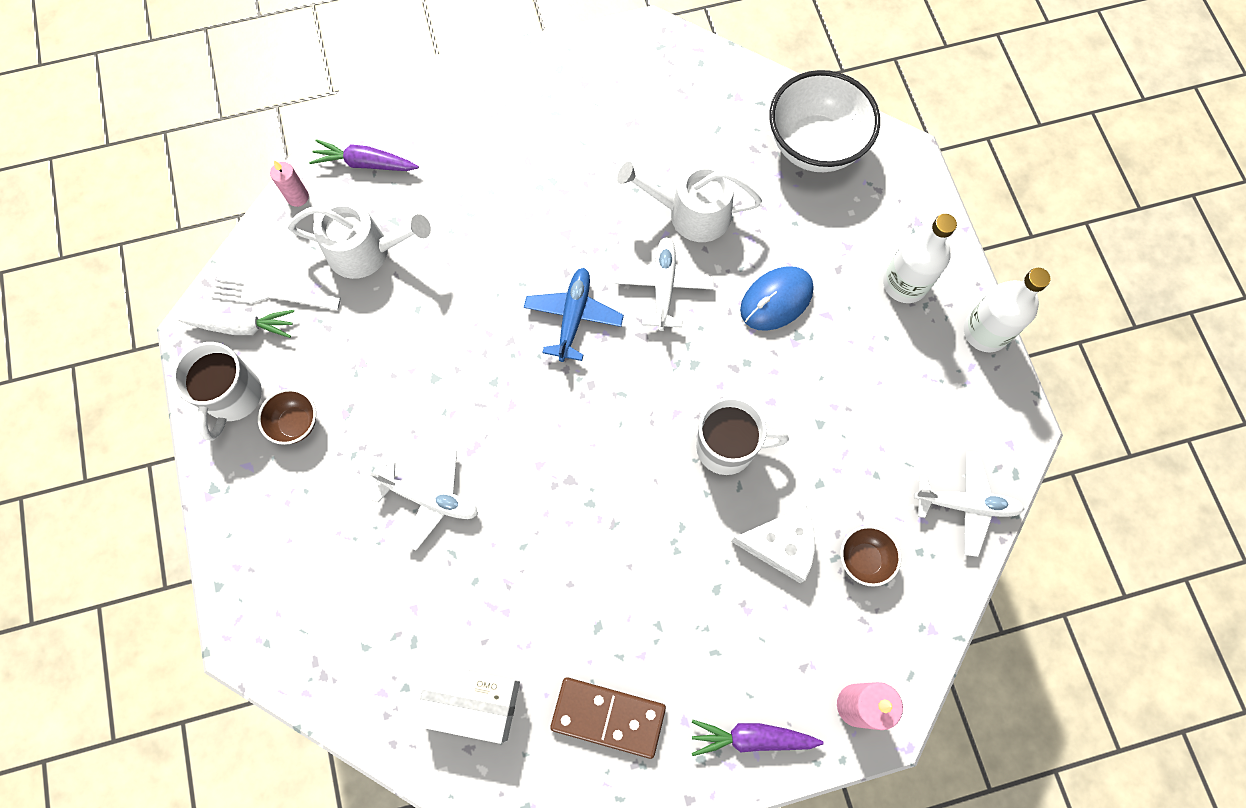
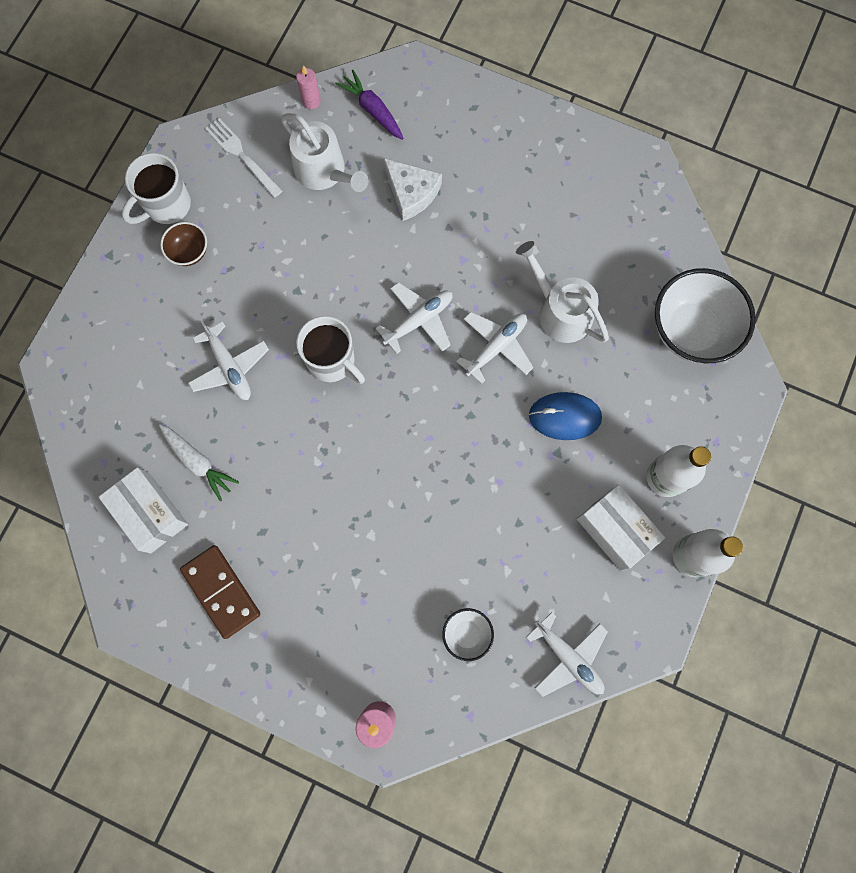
camera: 40 degrees right, 5 degrees up
(242, 327) = (208, 163): white carrot -> white carrot (198, 462)
(573, 317) = (419, 320): blue plane -> white plane
(728, 447) = (443, 488): white mug -> white mug (332, 361)
(752, 738) = (296, 680): purple carrot -> none
(781, 545) = (421, 579): white cheese -> white cheese (411, 193)
(864, 559) = (467, 634): brown bowl -> white bowl
(904, 362) = (615, 530): none -> white box

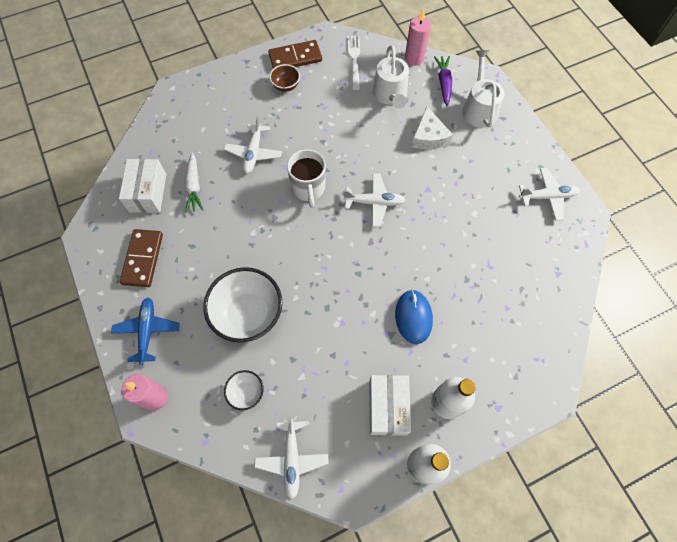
camera: 40 degrees right, 10 degrees down
(166, 205) = (295, 58): white mug -> brown domino
(304, 662) = (147, 331): none -> blue plane
(311, 101) = (414, 58): pink candle -> pink candle, size x1.58
(496, 347) = (406, 248): white plane -> white plane (547, 197)
(560, 311) = (461, 257): white watering can -> white watering can (479, 108)
(564, 416) = (413, 317): blue mouse -> blue mouse turned 45 degrees clockwise
(691, 330) = (537, 328): white bowl -> white bowl (248, 314)

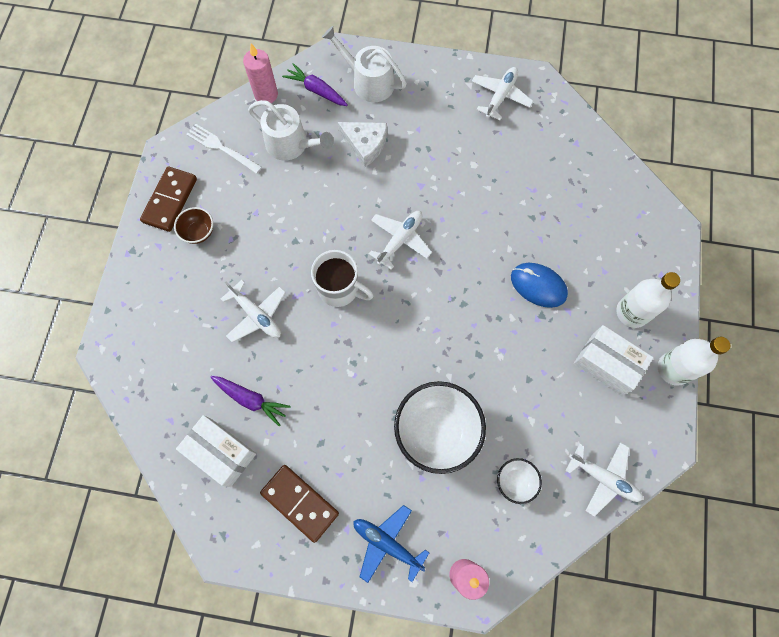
camera: 55 degrees left, 5 degrees up
(194, 186) = (251, 399): white carrot -> purple carrot

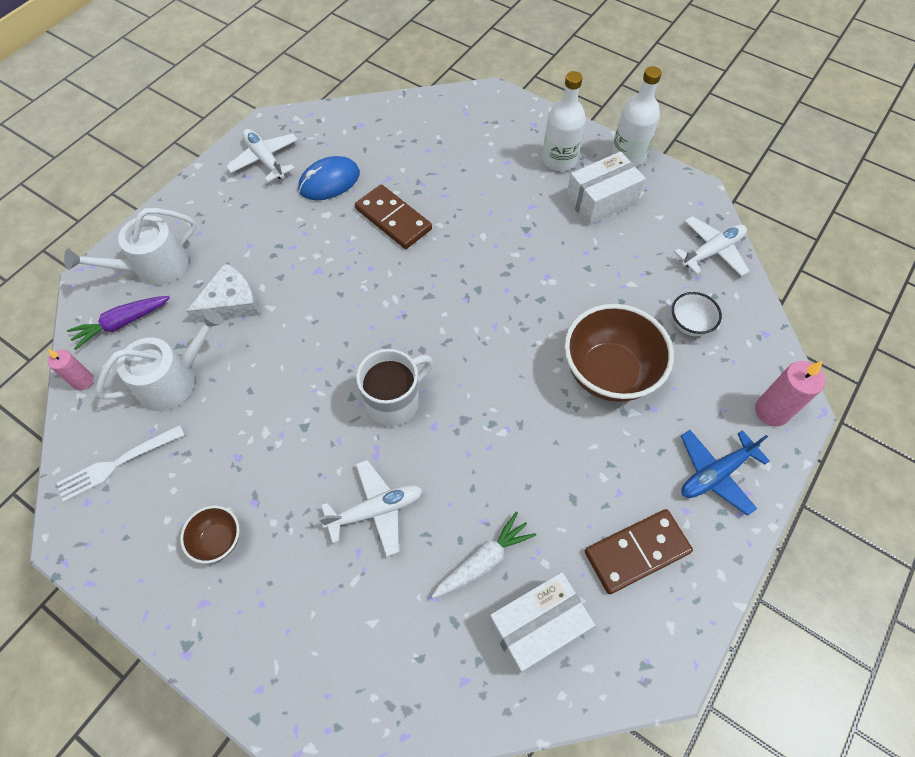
camera: 65 degrees left, 10 degrees down
(170, 200) = (146, 561): brown domino -> brown domino (393, 219)
(251, 399) = (483, 560): purple carrot -> white carrot
(266, 95) = (83, 381): pink candle -> pink candle, size x0.63
(400, 240) = (370, 317): white plane -> none
(437, 431) = (608, 373): white bowl -> brown bowl
(538, 286) = (493, 218): blue mouse -> blue mouse (329, 181)

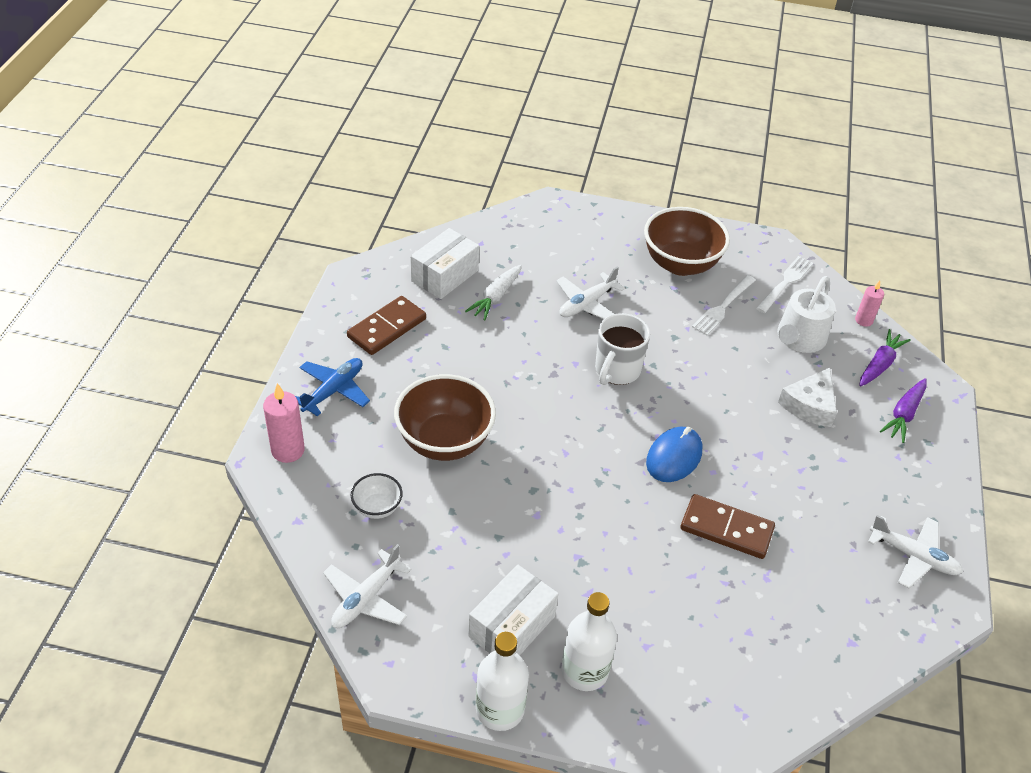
camera: 155 degrees right, 15 degrees down
(154, 267) = (904, 414): white watering can -> purple carrot
(218, 540) = (680, 264): brown bowl -> brown bowl, size x2.05
(219, 451) = (723, 307): none -> white fork
(329, 181) = (824, 552): blue mouse -> blue mouse (674, 457)

